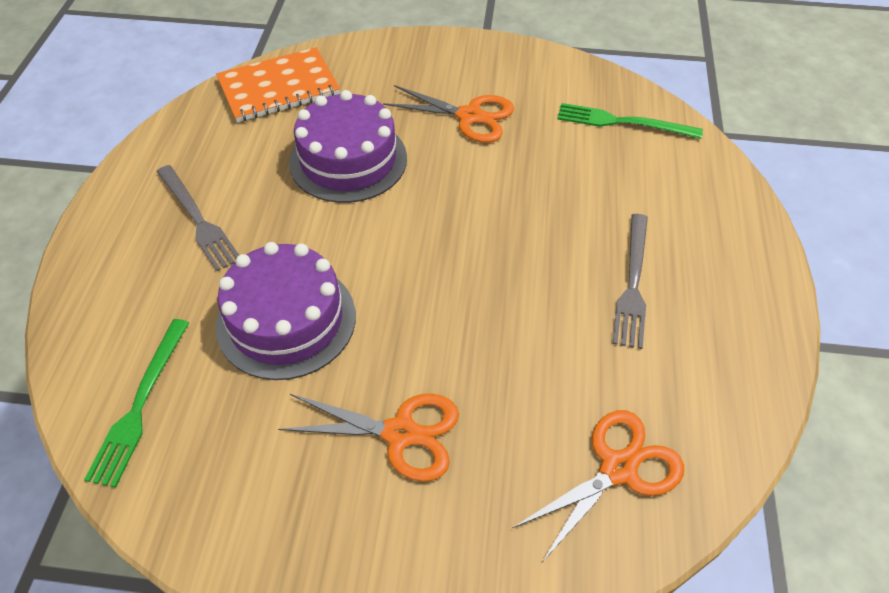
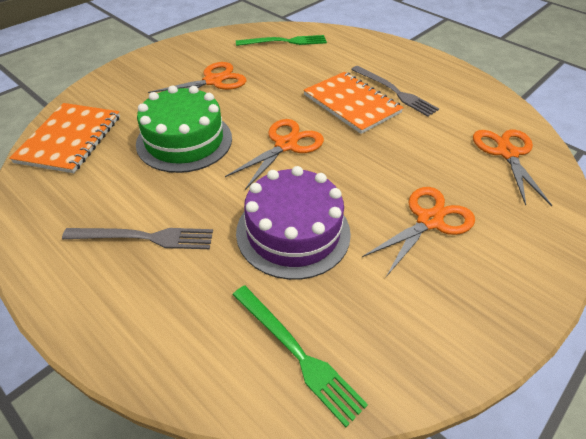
camera: 55 degrees left, 5 degrees down
(348, 160) = (184, 140): purple cake -> green cake
(416, 239) = (286, 145): none -> orange scissors
(556, 254) = (352, 104): none -> orange notebook
(622, 122) = (285, 42): green fork -> green fork turned 150 degrees counterclockwise

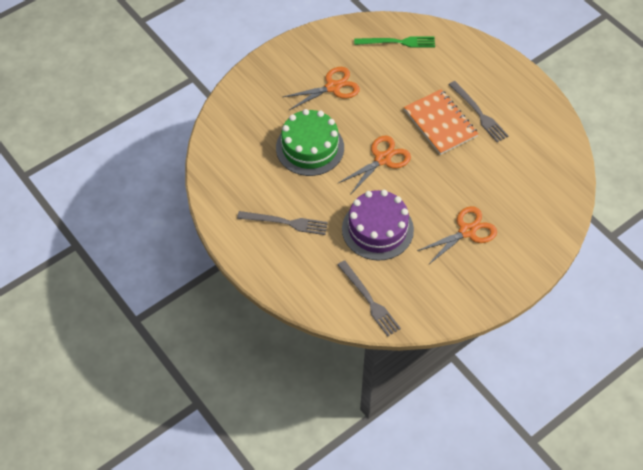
camera: 10 degrees right, 10 degrees up
(70, 139) = (229, 138): orange notebook -> none
(297, 353) = (369, 300): green fork -> grey fork
(507, 153) = (544, 183): orange scissors -> none

